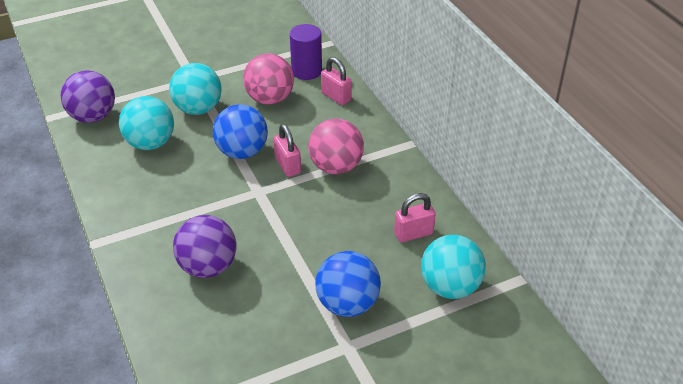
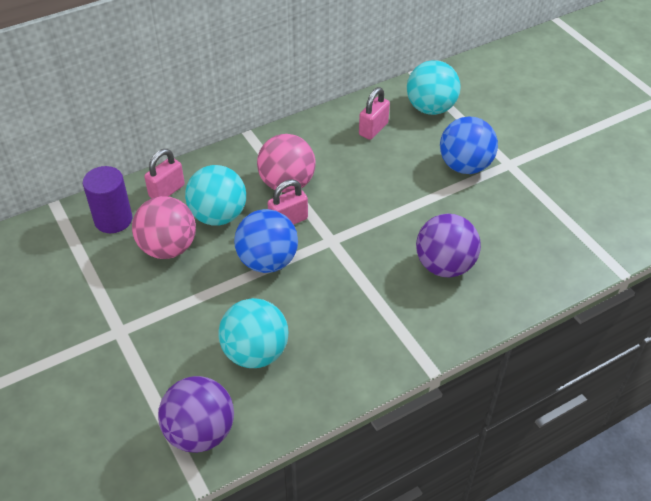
camera: 95 degrees left, 5 degrees up
(198, 109) = (186, 315): turquoise ball -> turquoise ball (218, 216)
(413, 233) = (373, 129): pink padlock -> pink padlock turned 60 degrees clockwise

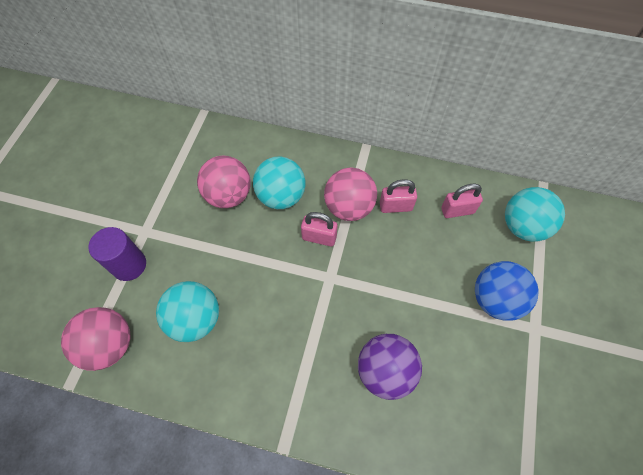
camera: 45 degrees right, 15 degrees up
(113, 220) = (221, 149): purple cylinder -> purple cylinder (129, 265)
(167, 191) = (271, 152): pink padlock -> pink padlock (395, 206)
(200, 432) = (110, 345): purple ball -> pink ball
(267, 261) = (273, 257): blue ball -> none

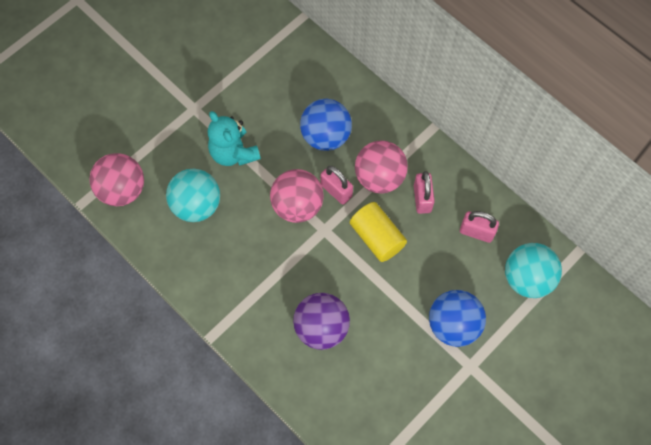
camera: 30 degrees right, 5 degrees up
(129, 265) = (167, 132): purple cylinder -> none
(205, 252) = (233, 153): none -> turquoise teddy bear
(229, 195) = (281, 112): pink ball -> pink ball (297, 205)
(281, 196) = (325, 136): turquoise ball -> blue ball
(380, 259) = (377, 237): none -> yellow cylinder
(395, 206) = (422, 199): pink padlock -> pink padlock turned 60 degrees clockwise

